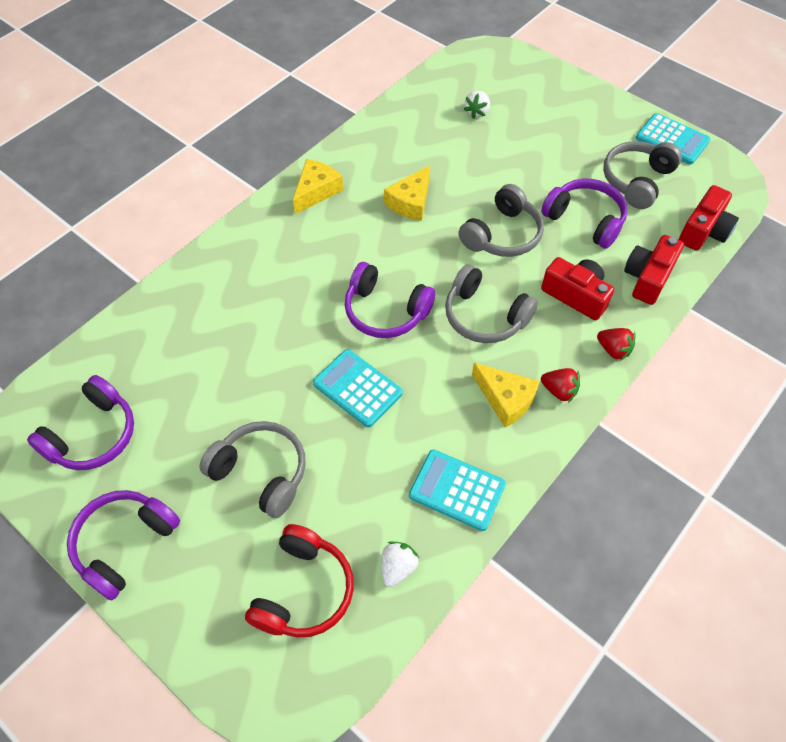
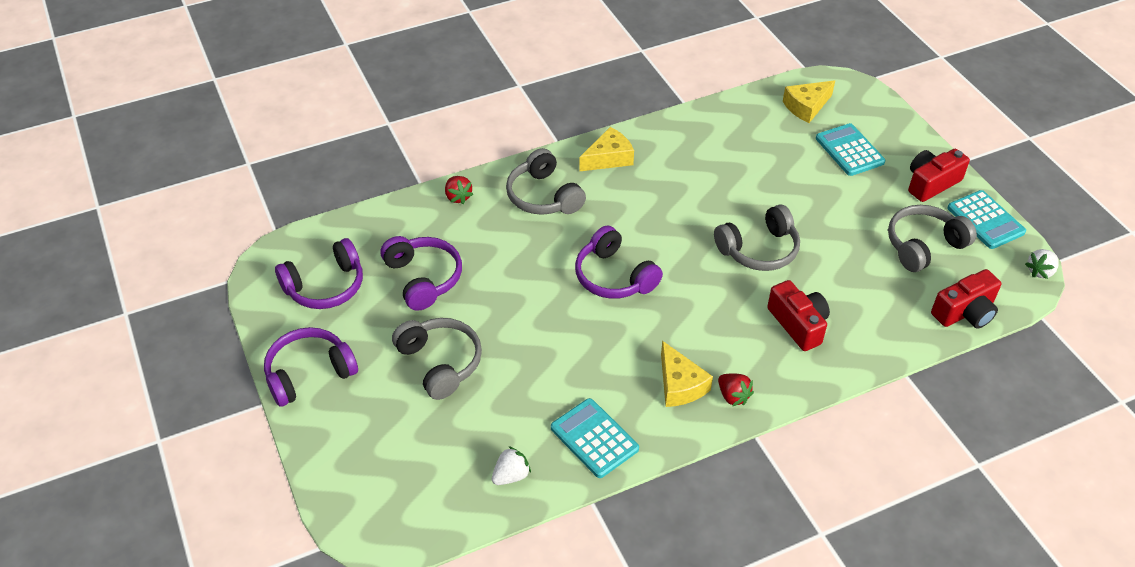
camera: 25 degrees right, 10 degrees down
(303, 590) = (427, 461): red headphones -> none
(357, 388) = (555, 329): turquoise calculator -> turquoise calculator (849, 150)
(410, 202) = (689, 194): yellow cheese -> yellow cheese (806, 107)
(477, 112) = (799, 136): white strawberry -> white strawberry (1040, 271)
(484, 316) = (701, 311): grey headphones -> grey headphones (543, 196)
(585, 220) = (848, 263): purple headphones -> purple headphones (423, 278)
(613, 350) = (806, 382): red strawberry -> red strawberry (458, 197)
(648, 278) = (879, 334): red camera -> red camera (931, 183)

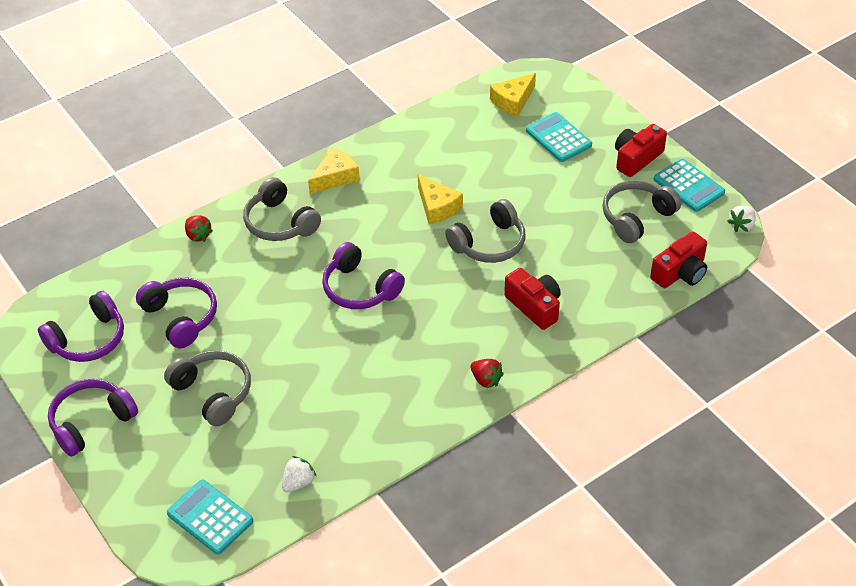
camera: 10 degrees left, 0 degrees up
(594, 438) = (368, 437): turquoise calculator -> turquoise calculator (210, 517)
(680, 385) = (436, 377): yellow cheese -> yellow cheese (437, 207)

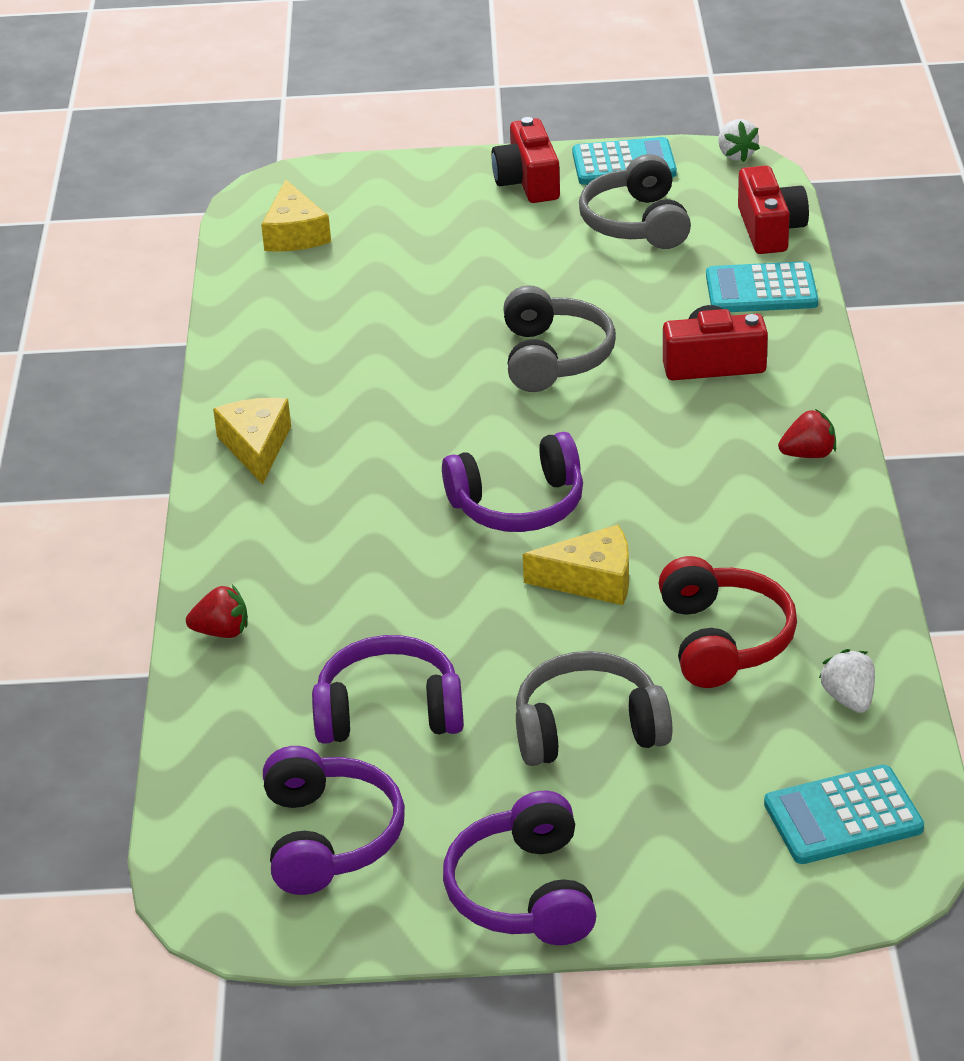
camera: 55 degrees left, 10 degrees down
(280, 223) = (292, 535): grey headphones -> none
(311, 413) = (723, 640): none -> red headphones
(437, 207) = (430, 375): yellow cheese -> yellow cheese (591, 580)
(558, 138) = (415, 225): turquoise calculator -> turquoise calculator (761, 290)

